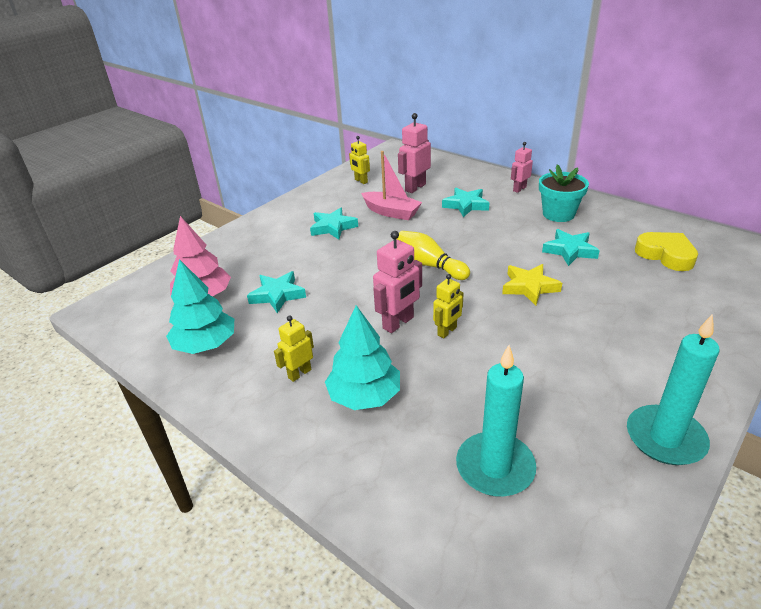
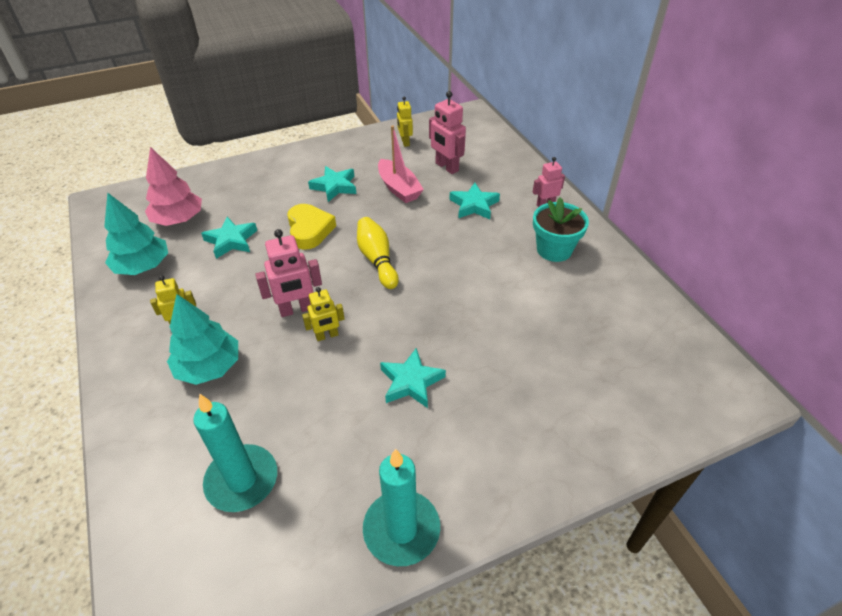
camera: 25 degrees right, 10 degrees up
(415, 187) = (446, 167): pink robot -> pink robot turned 105 degrees counterclockwise
(529, 287) = (441, 321): yellow star -> none
(570, 250) = (521, 297): turquoise star -> turquoise star (411, 382)
(666, 255) = (614, 342): yellow heart -> yellow heart (309, 230)

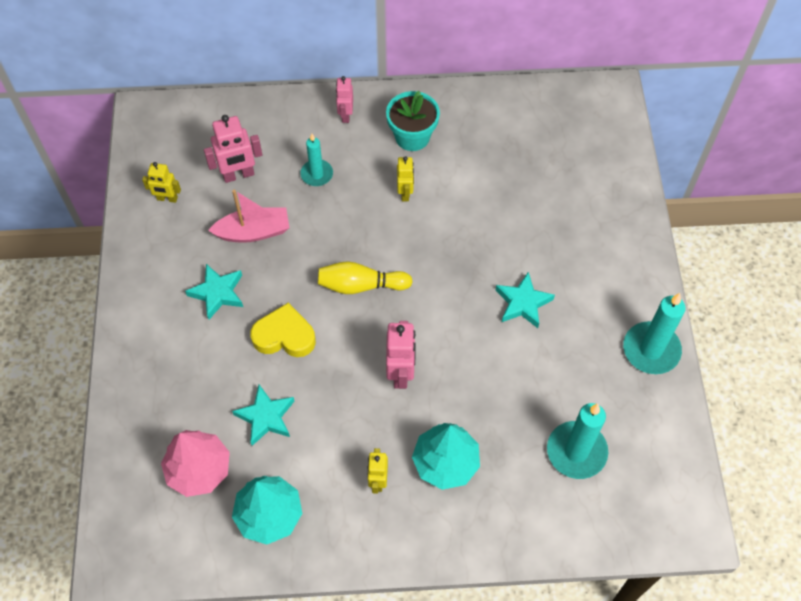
camera: 70 degrees left, 15 degrees up
(327, 336) = (445, 354): yellow robot -> yellow robot (405, 193)
(474, 205) = (316, 174): turquoise star -> turquoise candle

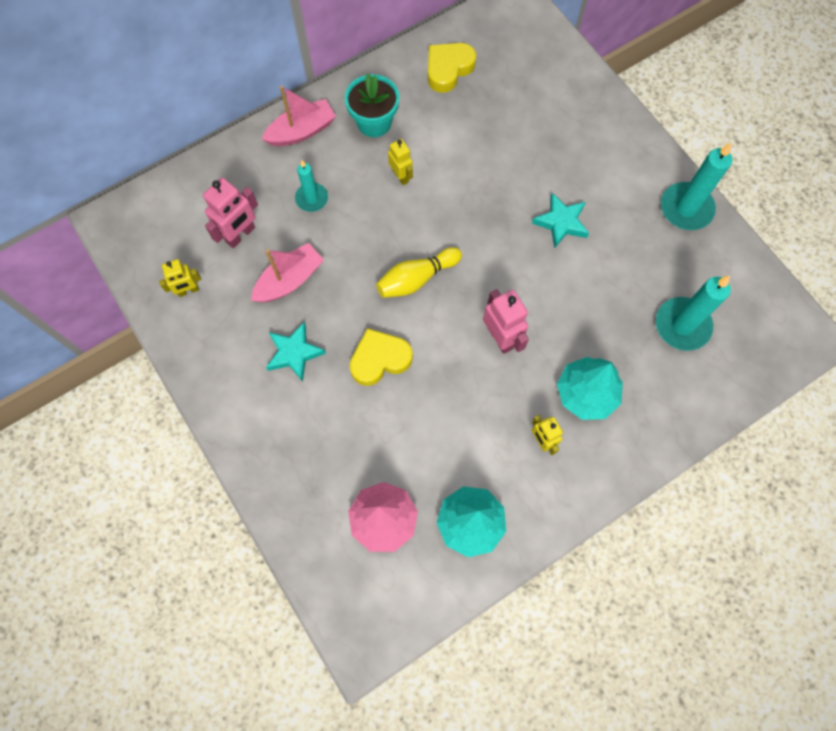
camera: 30 degrees left, 10 degrees up
(266, 417) = (411, 440): turquoise star -> none
(345, 115) = (302, 131): pink robot -> pink boat
(508, 122) = (448, 69): none -> yellow heart

